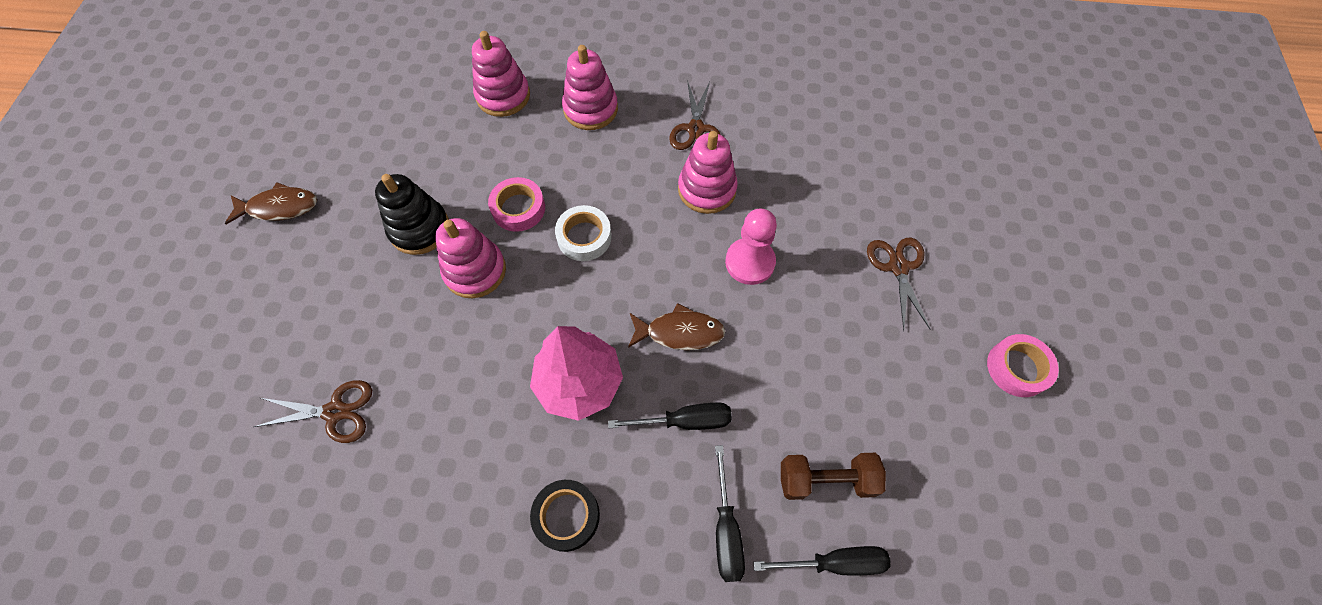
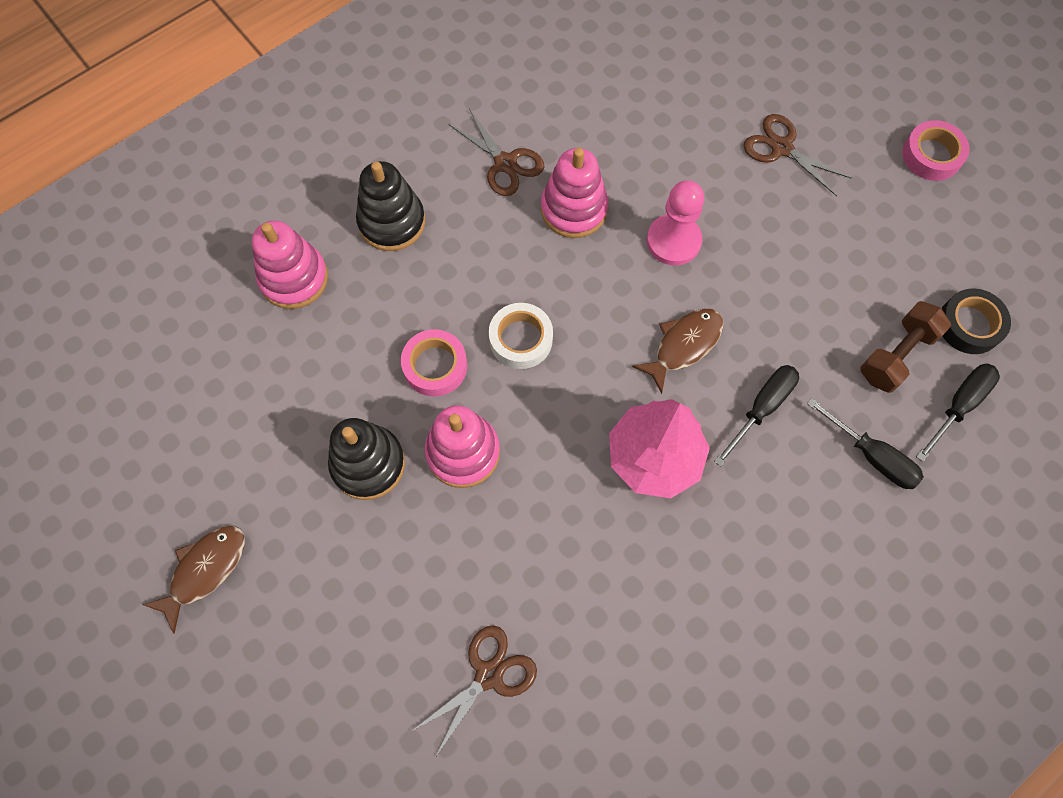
camera: 45 degrees left, 5 degrees up
(566, 516) = (758, 560): black tape -> black tape (969, 325)
(590, 109) = (392, 222): pink stacking toy -> black stacking toy

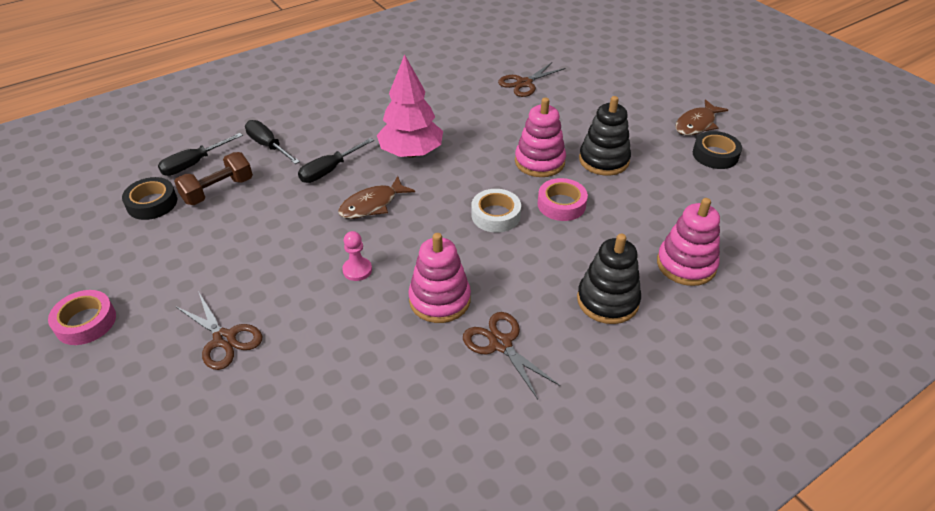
camera: 175 degrees left, 25 degrees down
(198, 490) = (715, 155): none -> black tape
(673, 241) = (357, 270): pink pawn -> pink pawn, size x0.61

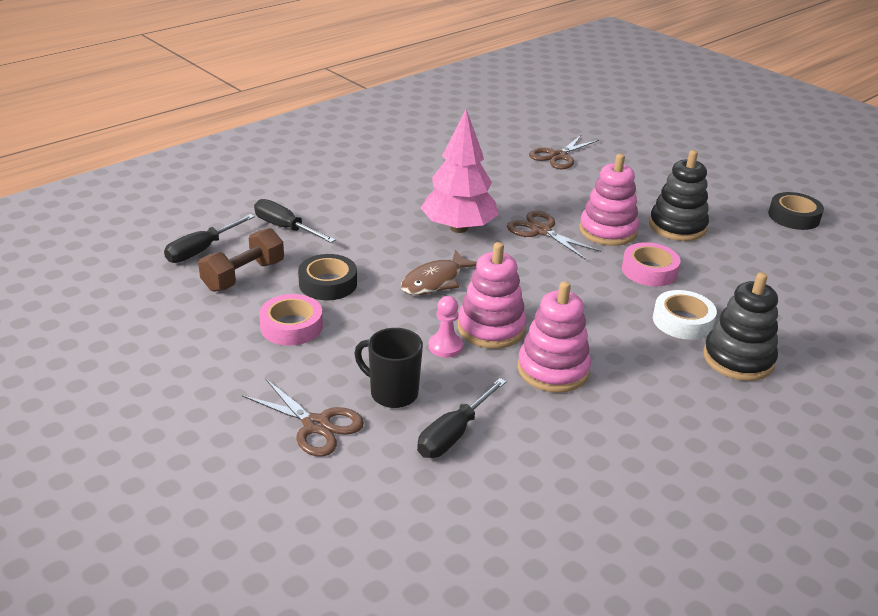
camera: 10 degrees left, 10 degrees down
(86, 322) = (135, 420): pink tape -> pink tape (291, 326)
(152, 203) = (166, 293): black tape -> black tape (328, 283)
(297, 313) = (392, 393): none -> black mug
(329, 170) = (370, 249): black screwdriver -> black screwdriver (453, 434)
(495, 215) = (581, 285): white tape -> white tape (682, 321)
(500, 344) = (639, 408): brown scissors -> brown scissors (541, 231)
(686, 264) = (806, 320): pink stacking toy -> pink stacking toy (491, 328)
(696, 124) = (762, 189): brown fish -> none

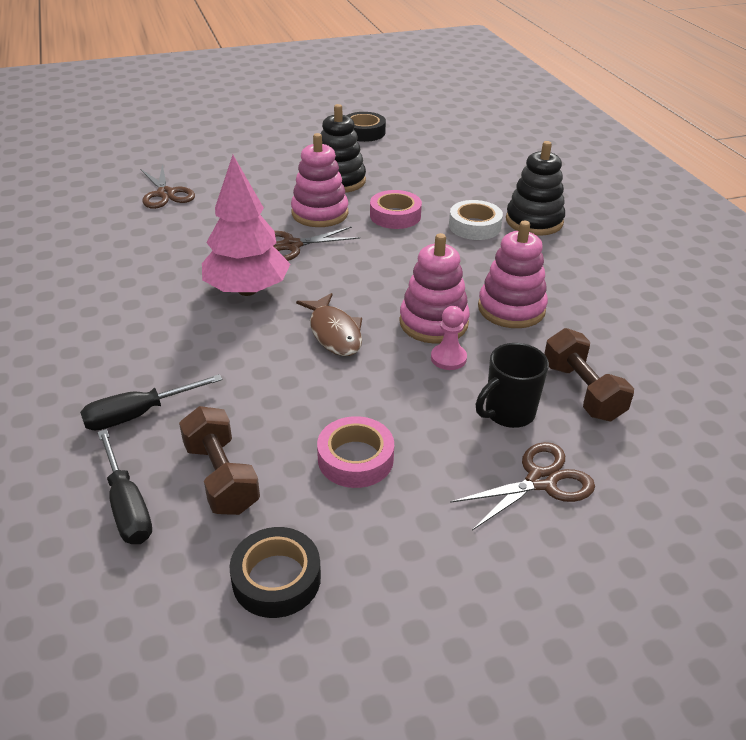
camera: 65 degrees left, 5 degrees up
(328, 283) = (287, 409): black tape -> black tape (276, 578)
(453, 434) = (582, 391): black screwdriver -> brown dumbbell

